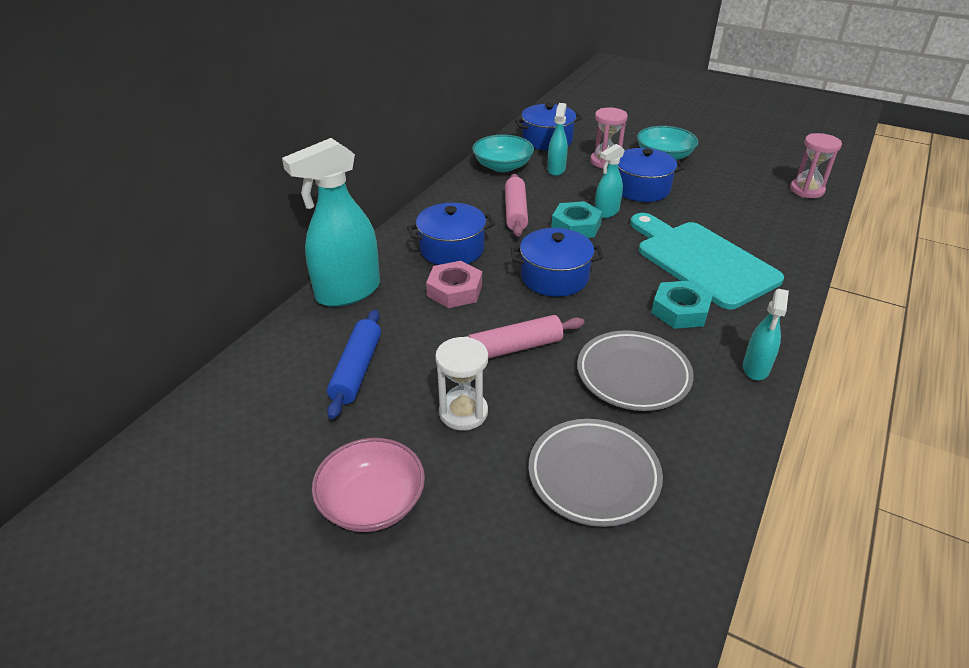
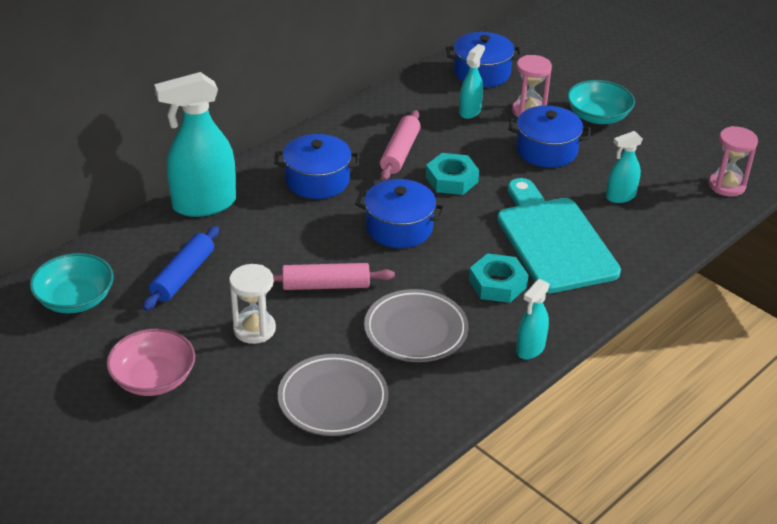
camera: 15 degrees right, 0 degrees up
(454, 290) = (300, 222): pink nut -> none
(502, 166) = (416, 97): turquoise bowl -> turquoise bowl (75, 299)
(606, 212) = (491, 170): turquoise spray bottle -> turquoise spray bottle (620, 196)

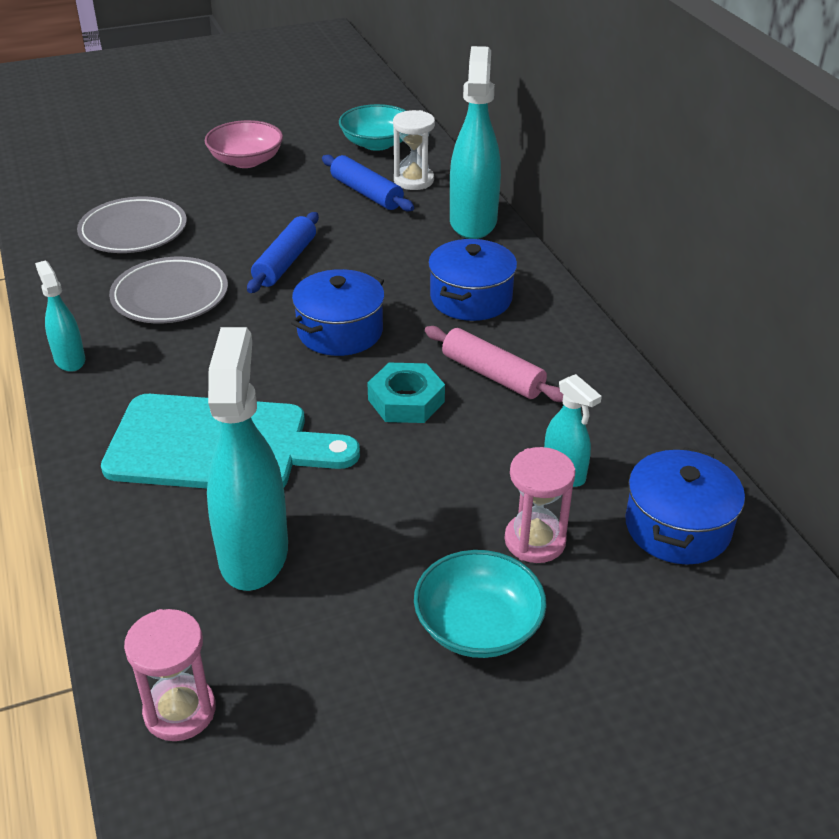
camera: 115 degrees right, 0 degrees up
(254, 329) = (260, 213): white hourglass -> white hourglass (413, 180)
(326, 285) = (285, 262): pink rolling pin -> blue rolling pin
(497, 284) = (185, 372): turquoise nut -> none
(546, 150) = (417, 518): blue pot -> none
(620, 196) = (254, 553): turquoise spray bottle -> turquoise spray bottle, size x1.91

